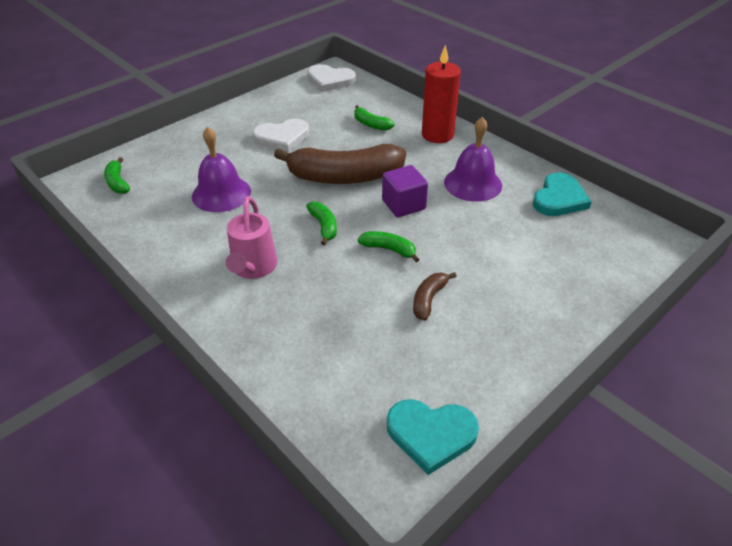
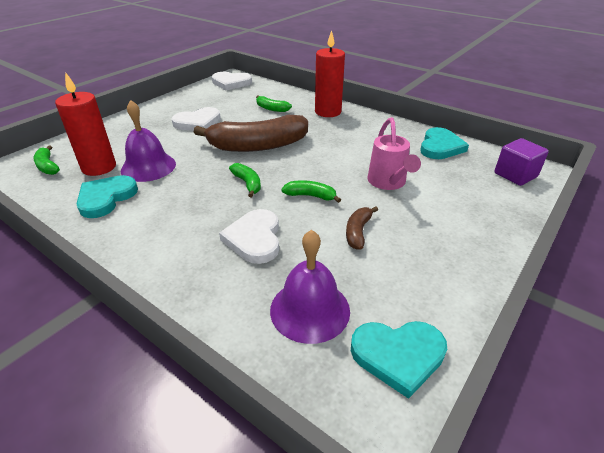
camera: 10 degrees left, 5 degrees down
(170, 189) = (99, 167): none -> red candle
(175, 229) = (106, 198): none -> turquoise heart
(253, 268) = (187, 223): pink watering can -> pink watering can (388, 183)
(319, 294) = (254, 238): none -> white heart
(403, 205) = (314, 161): purple cube -> purple cube (515, 175)
(473, 183) = (367, 142): purple bell -> purple bell (310, 310)

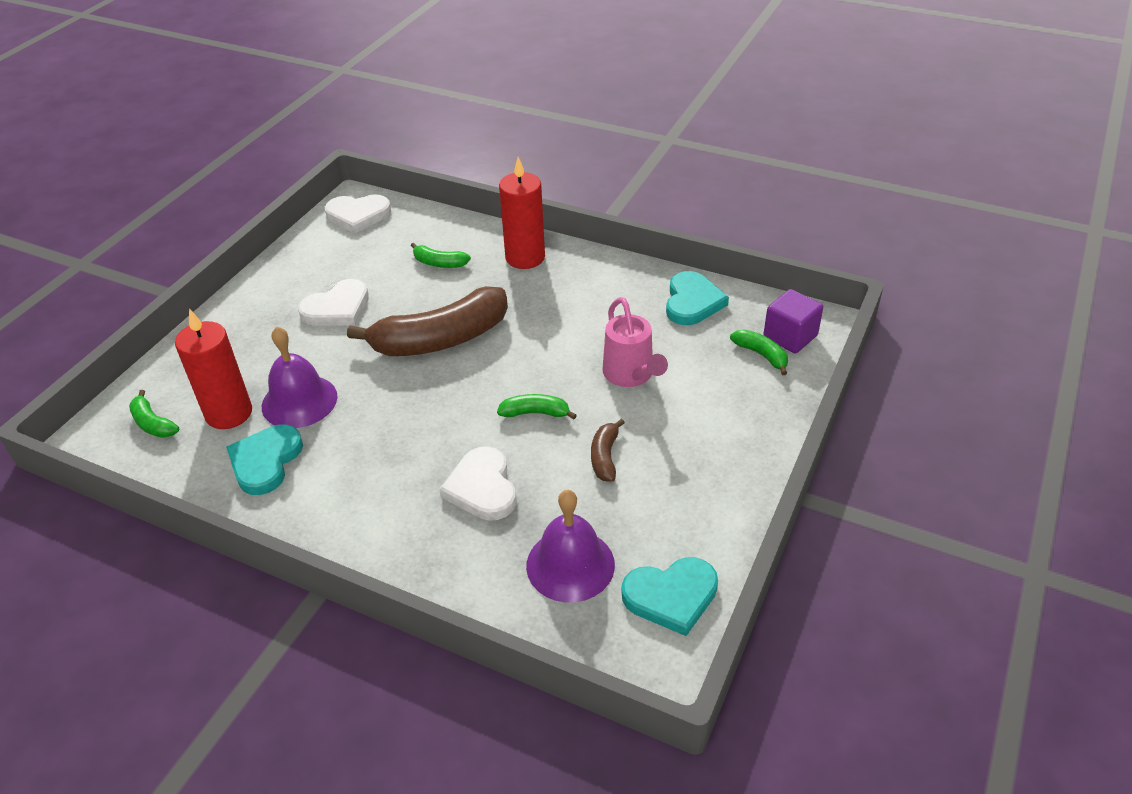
camera: 10 degrees left, 5 degrees up
(248, 184) = (447, 407): green banana -> green banana (761, 355)

